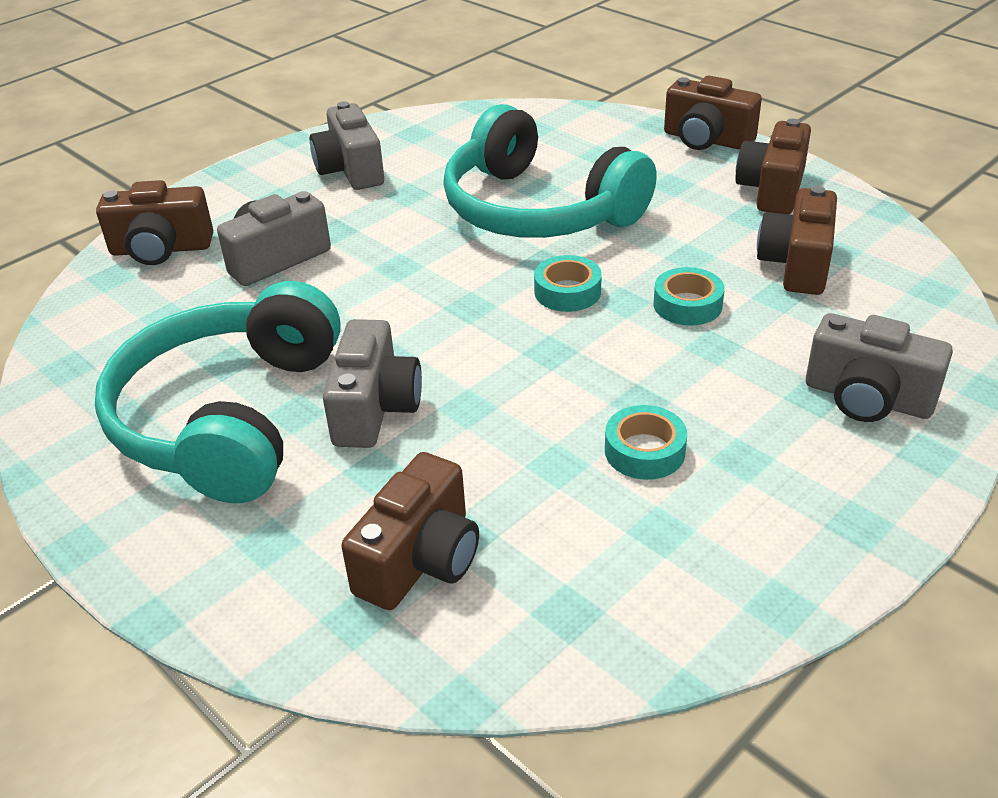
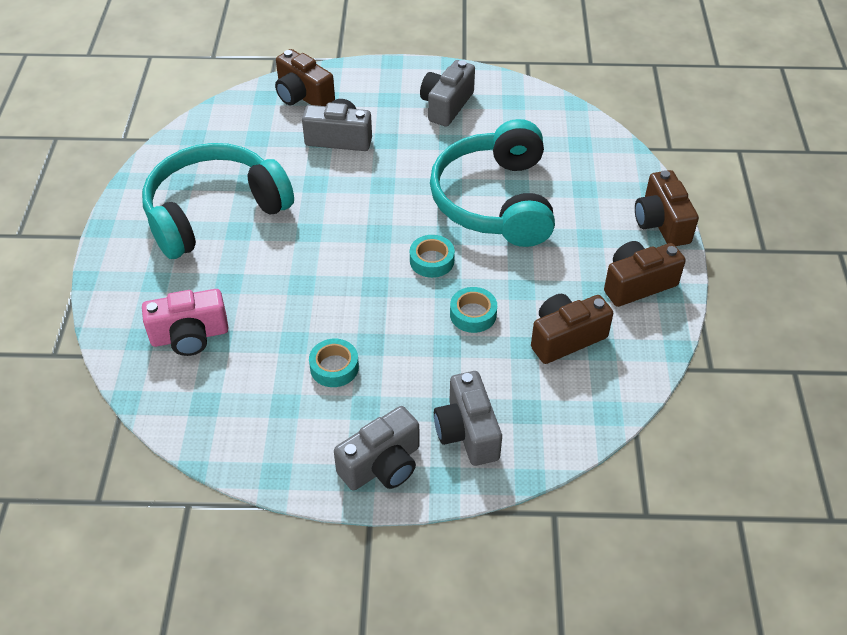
camera: 45 degrees right, 10 degrees up
(375, 408) = (268, 254): grey camera -> grey camera (382, 465)
(420, 560) = (190, 336): brown camera -> pink camera

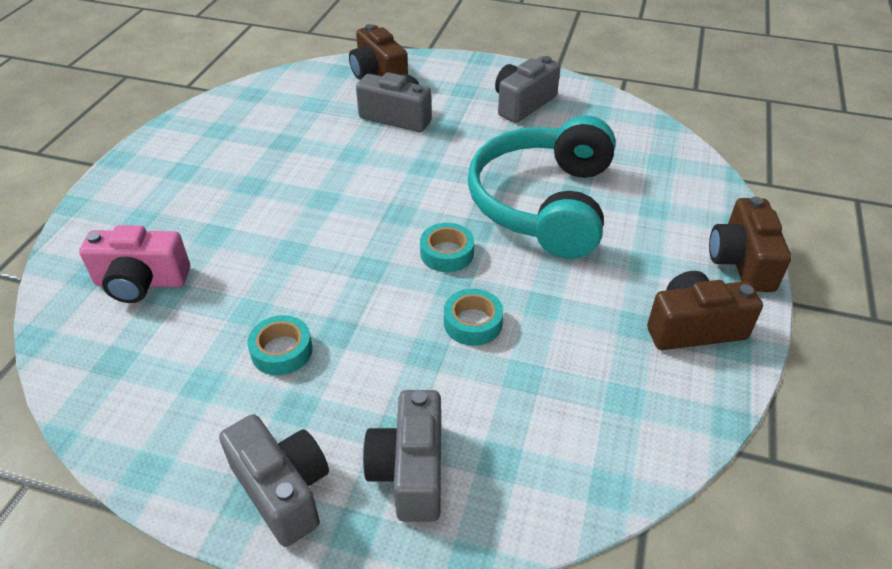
camera: 15 degrees right, 5 degrees down
(214, 212) = (236, 164): turquoise headphones -> none
(382, 465) = (283, 490): grey camera -> grey camera turned 105 degrees counterclockwise
(565, 338) = (580, 375): brown camera -> none

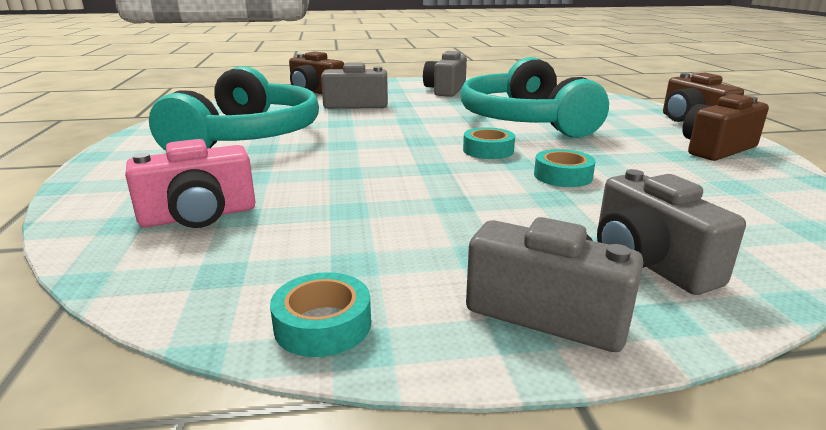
camera: 25 degrees left, 20 degrees down
(252, 159) = (247, 137): none -> turquoise headphones
(282, 351) = (414, 224): turquoise tape -> turquoise tape (323, 325)

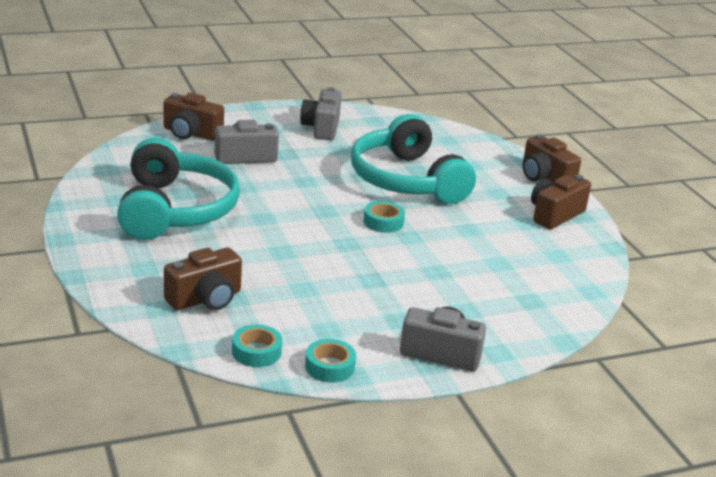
camera: 15 degrees left, 5 degrees up
(199, 216) = (205, 299): pink camera -> brown camera
(562, 176) = (442, 250): turquoise tape -> turquoise tape (256, 352)
(648, 263) = (493, 321): grey camera -> none

